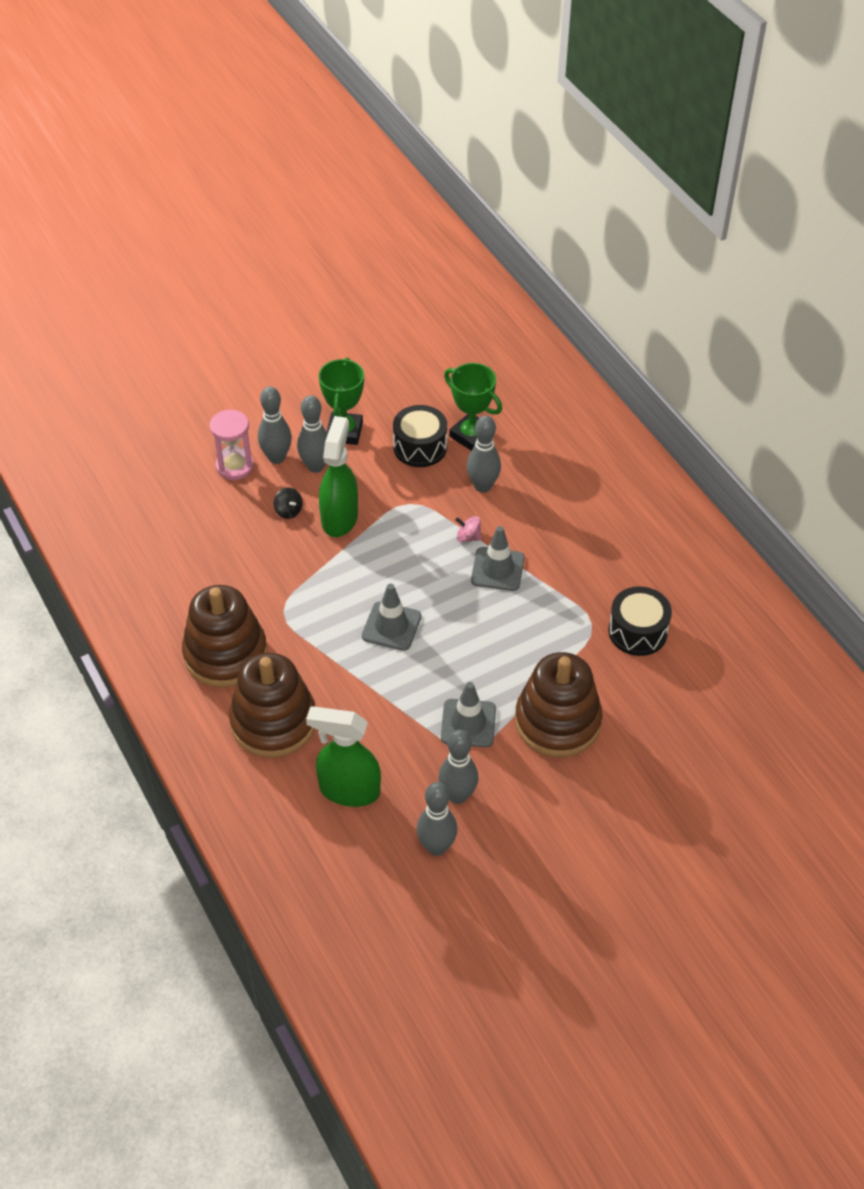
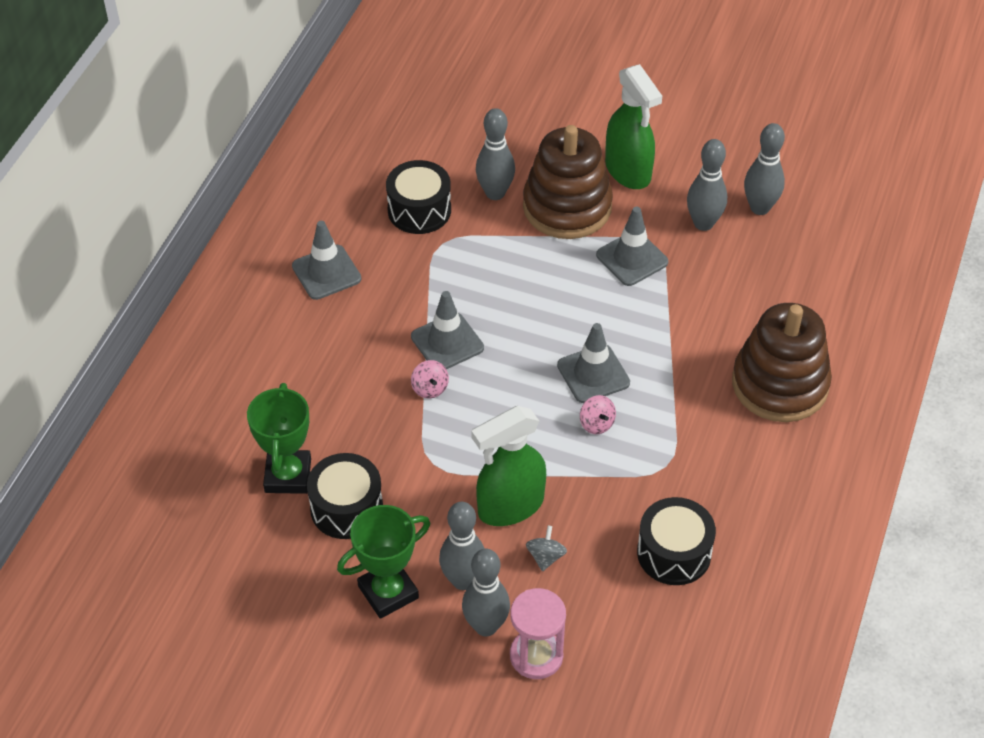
camera: 130 degrees left, 0 degrees up
(223, 570) = (674, 553): none -> black drum
(225, 654) = (758, 473): brown stacking toy -> none
(288, 511) = (545, 557): black spinning top -> grey spinning top
(348, 790) = (778, 290): green spray bottle -> green spray bottle (628, 171)
(351, 600) = (596, 424): none -> pink spinning top
(482, 486) = (352, 420): grey bowling pin -> grey bowling pin (495, 193)
(623, 545) = (326, 272): none -> grey traffic cone

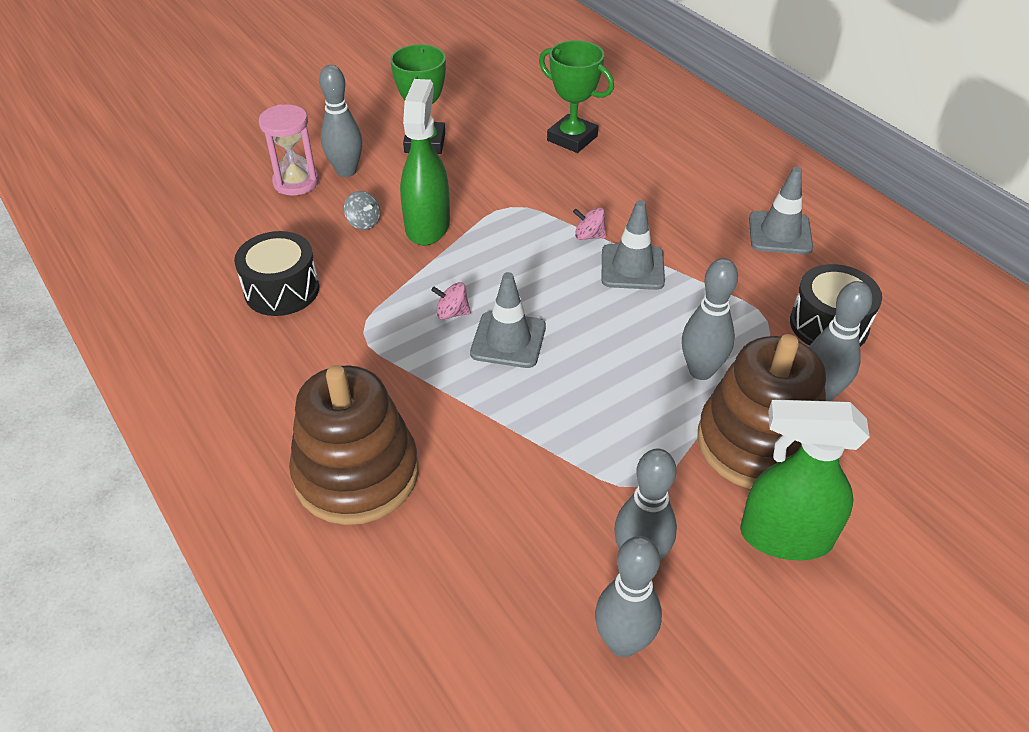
camera: 125 degrees right, 5 degrees down
(346, 508) = (515, 152): black drum -> none
(463, 580) = (393, 177): grey bowling pin -> grey bowling pin (701, 371)
(632, 258) = (634, 454): grey traffic cone -> none

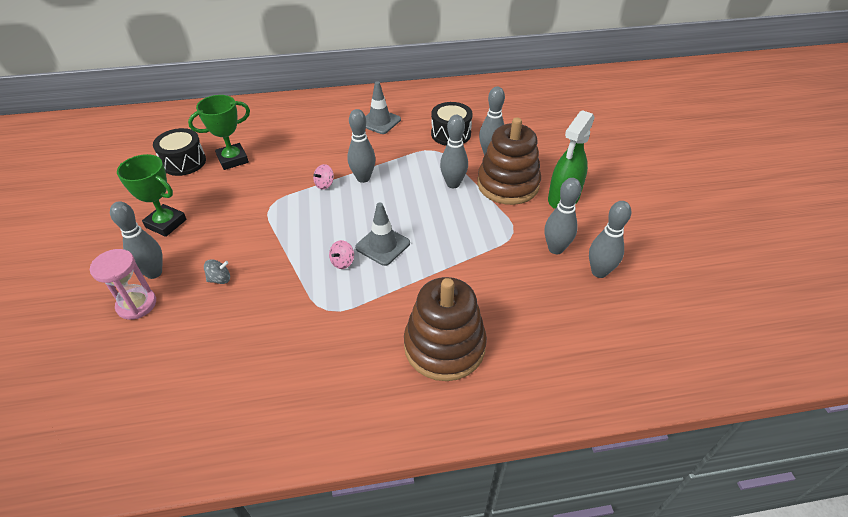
camera: 65 degrees left, 0 degrees up
(282, 290) = (251, 343): black drum -> black drum (184, 162)
(427, 226) = (253, 248): green spray bottle -> none
(632, 267) = (363, 178): grey traffic cone -> grey bowling pin

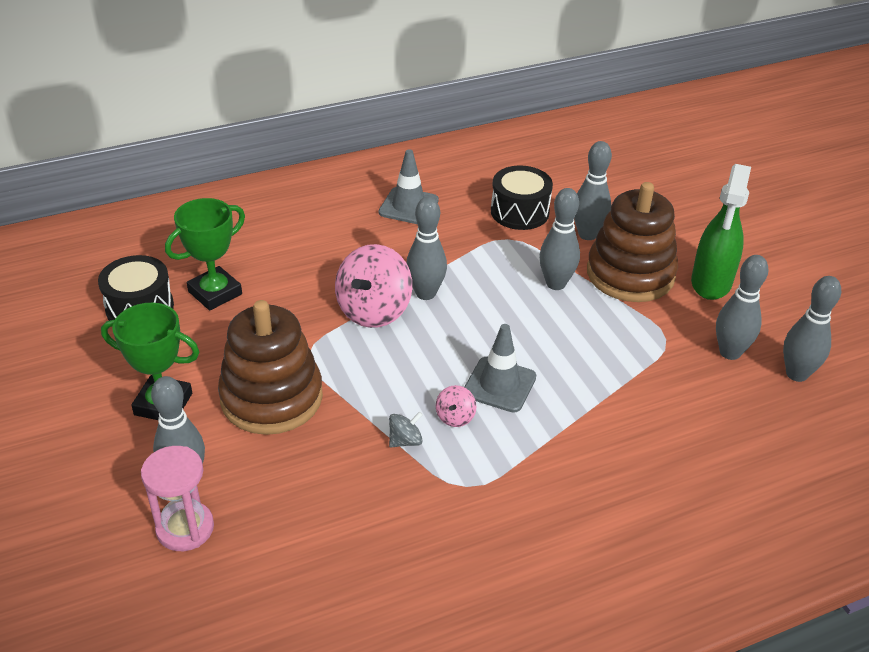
camera: 15 degrees left, 5 degrees down
(220, 279) = (290, 471): grey spinning top -> grey spinning top (405, 441)
(324, 184) = (374, 310): pink spinning top -> pink spinning top, size x2.20
(444, 346) = (645, 504): brown stacking toy -> brown stacking toy (271, 397)

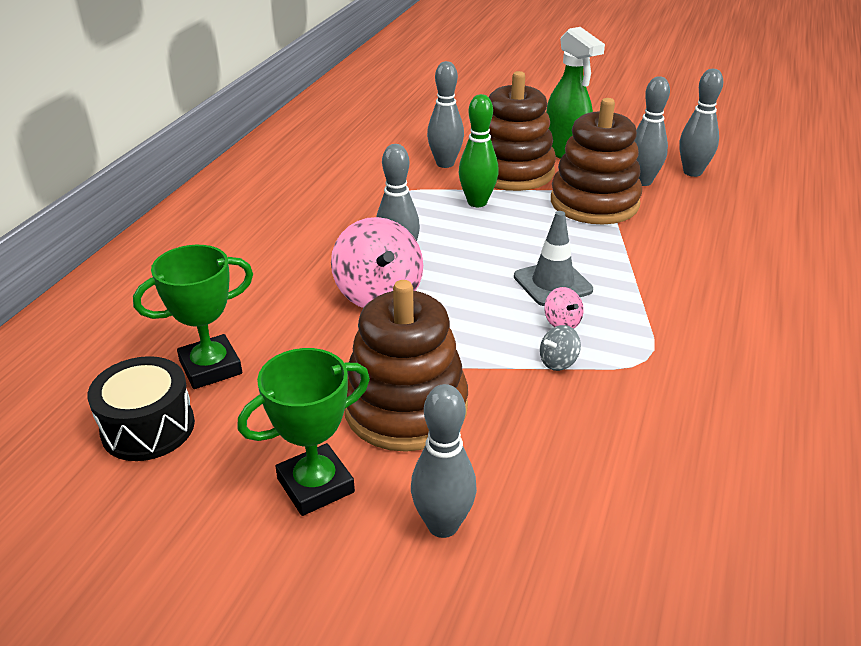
camera: 45 degrees left, 5 degrees down
(185, 528) = (513, 562): pink hourglass -> none
(215, 293) = (211, 367): green trophy -> green trophy turned 60 degrees clockwise
(405, 441) = (558, 362): grey spinning top -> grey spinning top turned 135 degrees counterclockwise
(408, 206) = (281, 212): grey traffic cone -> none
(519, 212) = (374, 173): black drum -> none
(556, 284) = (477, 202): grey bowling pin -> green bowling pin
(650, 344) = (594, 203): none -> brown stacking toy

